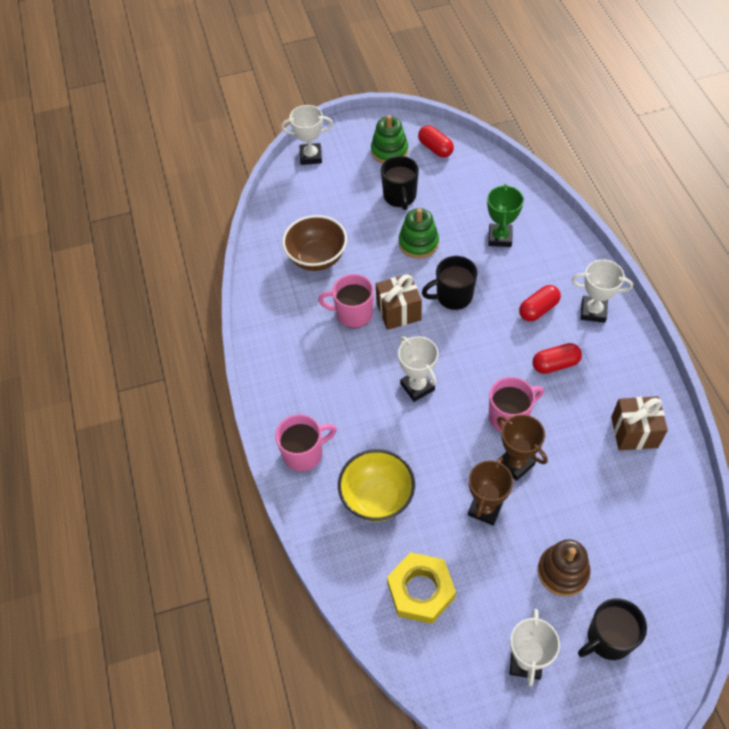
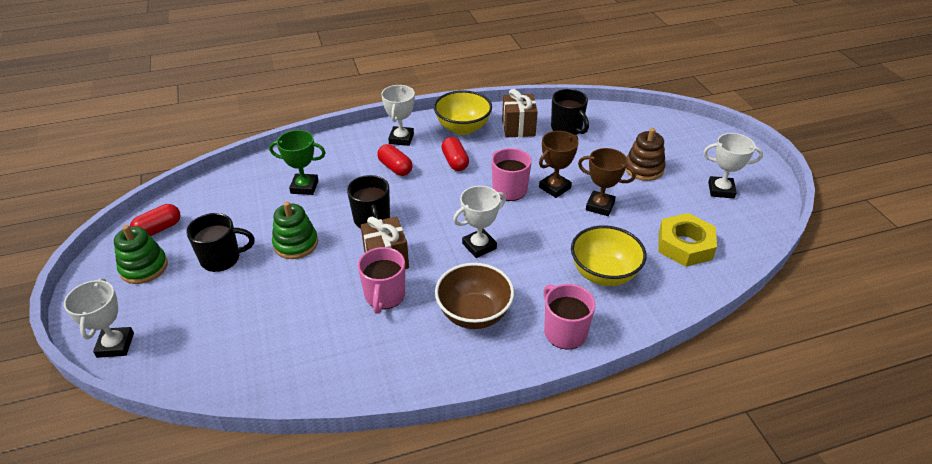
camera: 95 degrees left, 15 degrees down
(317, 258) = (296, 331): brown bowl -> brown bowl (474, 314)
(608, 638) = (688, 151): black mug -> black mug (567, 128)
(624, 371) = (463, 128): none -> yellow bowl

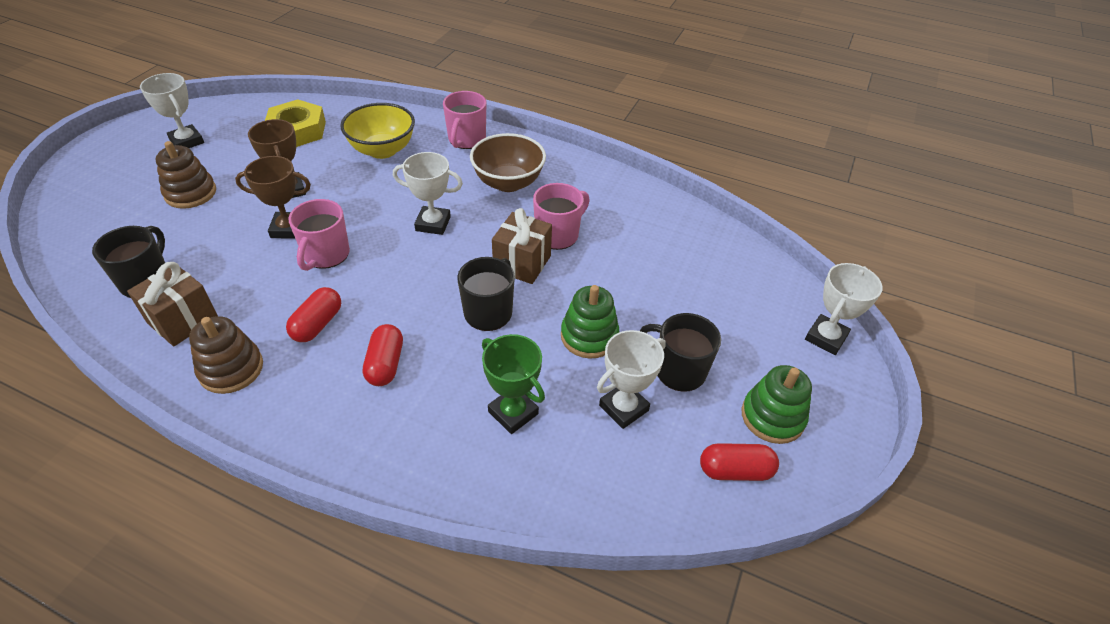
camera: 140 degrees left, 5 degrees up
(401, 139) = (317, 409): white trophy -> white trophy (623, 408)
(463, 128) = (231, 369): yellow bowl -> brown stacking toy

